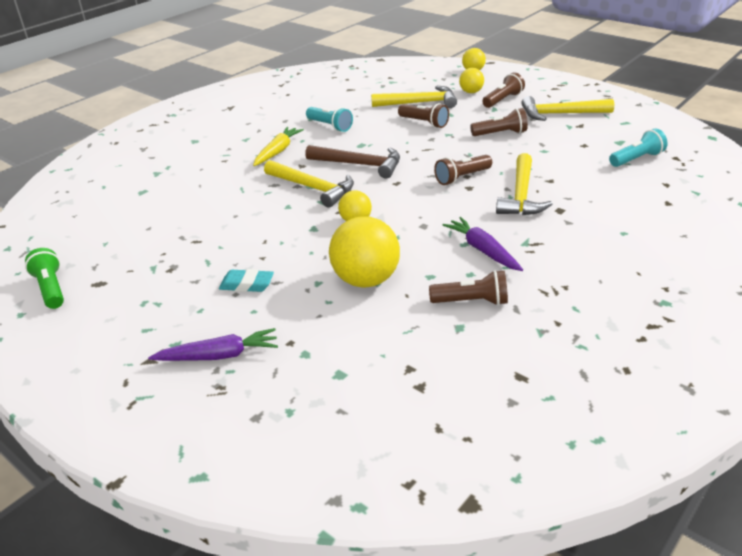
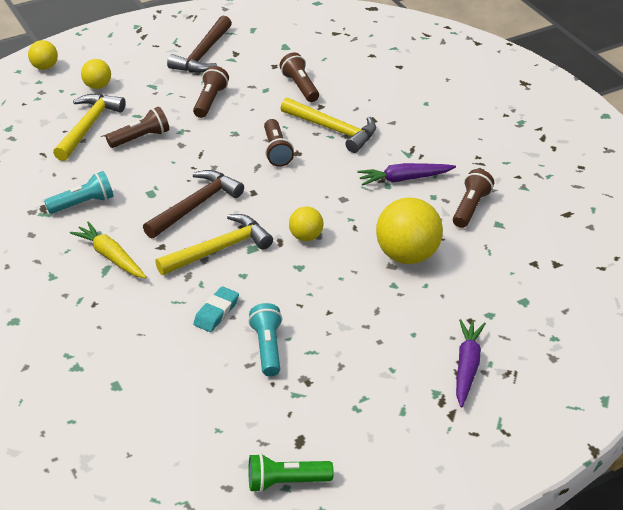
camera: 70 degrees left, 5 degrees up
(247, 284) = (369, 331): turquoise eraser -> turquoise eraser (216, 312)
(503, 100) = (138, 74): brown flashlight -> brown flashlight (300, 86)
(560, 114) = (203, 54): yellow hammer -> brown hammer
(636, 159) = (322, 51): turquoise flashlight -> turquoise flashlight (267, 348)

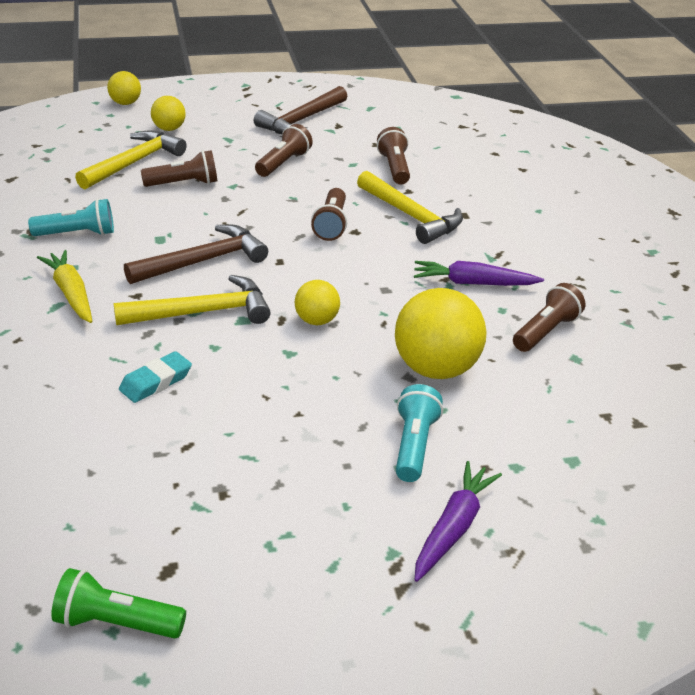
camera: 15 degrees right, 5 degrees down
(267, 348) = (195, 438): turquoise flashlight -> turquoise flashlight (414, 445)

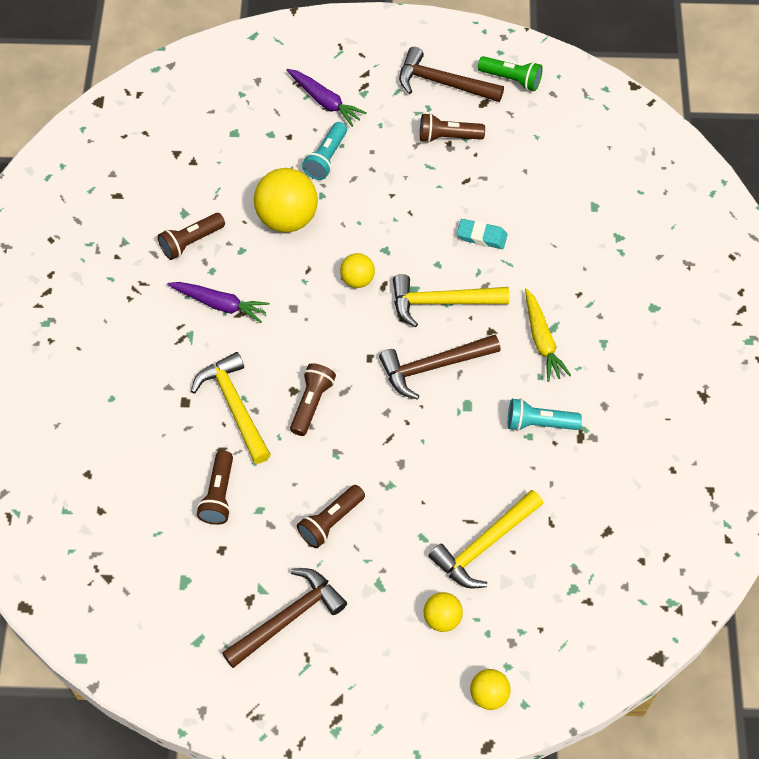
camera: 165 degrees left, 25 degrees up
(156, 382) = (481, 236): turquoise eraser -> turquoise eraser turned 45 degrees clockwise
(184, 184) = (437, 495): brown flashlight -> brown flashlight (448, 137)
(251, 594) = (442, 83): none -> brown hammer
(453, 528) = (325, 101): purple carrot -> purple carrot turned 90 degrees counterclockwise

